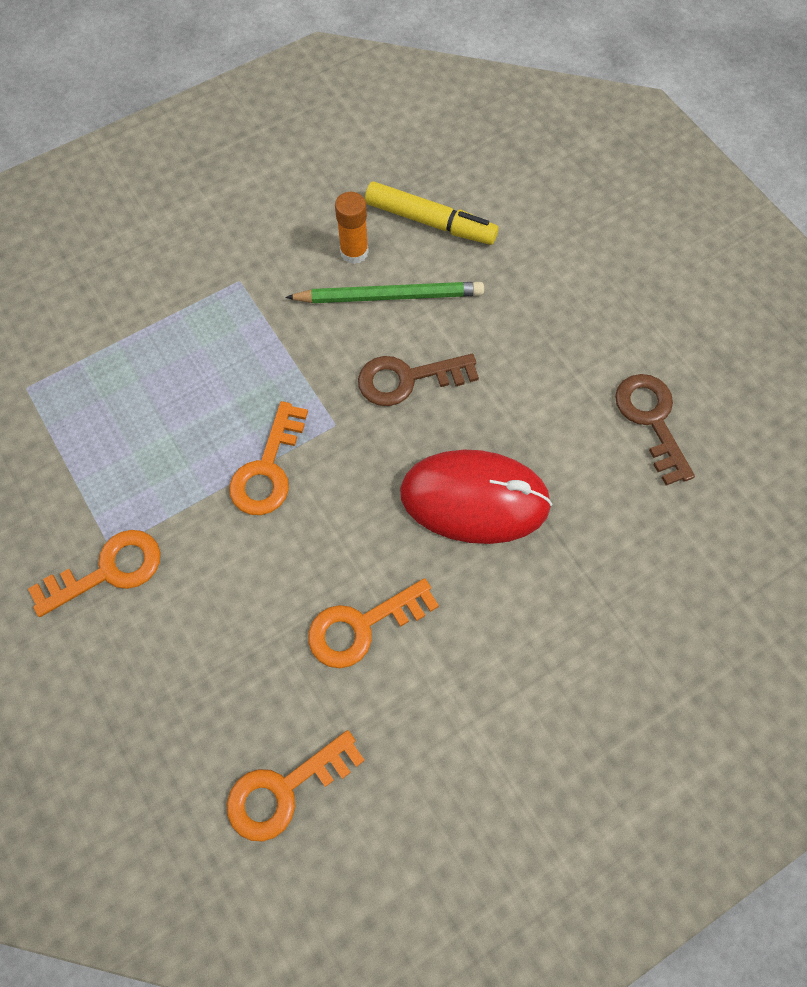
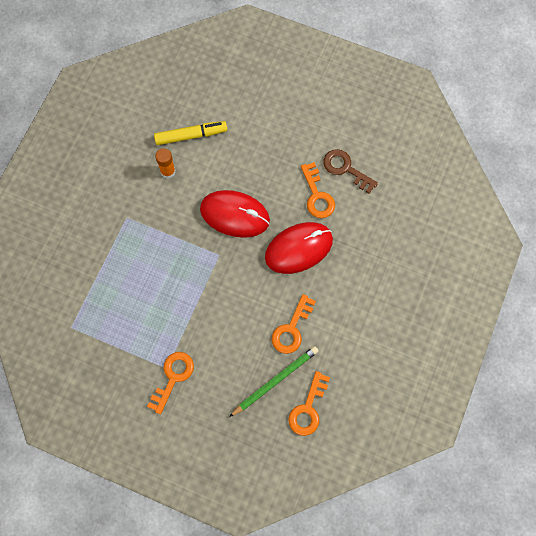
camera: 35 degrees left, 5 degrees up
(268, 468) = (205, 292): orange key -> orange key (317, 195)
(389, 296) = (199, 182): green pencil -> green pencil (275, 380)
(408, 379) = (234, 215): brown key -> red mouse

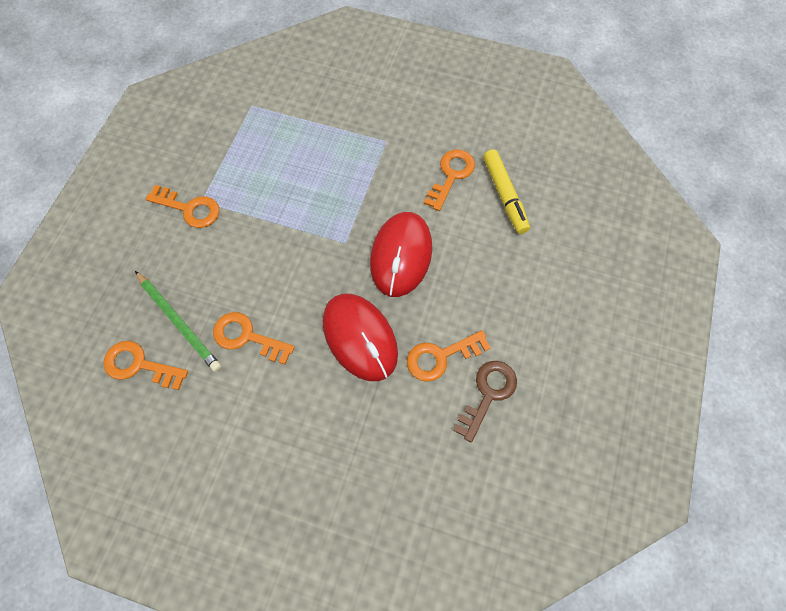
camera: 85 degrees right, 5 degrees down
(168, 171) = (451, 176): orange glue stick -> orange key

